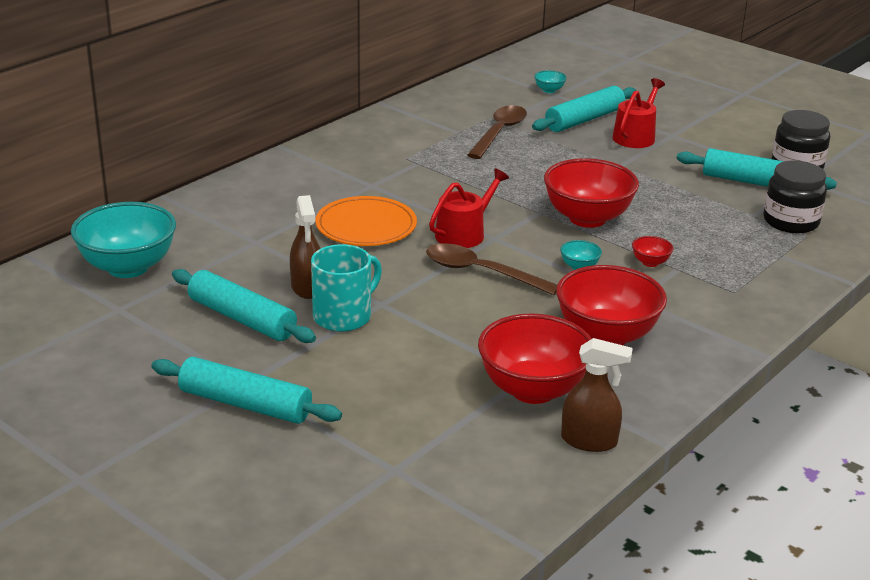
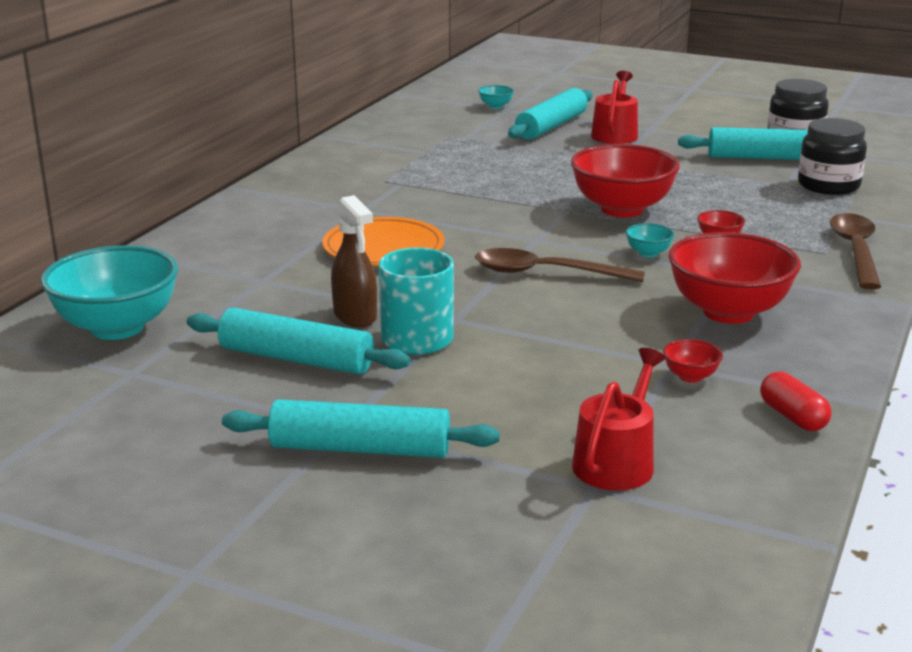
camera: 15 degrees left, 5 degrees down
(464, 233) = (499, 240): red watering can -> red watering can (616, 461)
(499, 133) = (470, 147): brown spoon -> brown spoon (855, 251)
(533, 390) = (690, 376): red bowl -> red bowl, size x0.42
(589, 441) = (793, 417): brown spray bottle -> red capsule

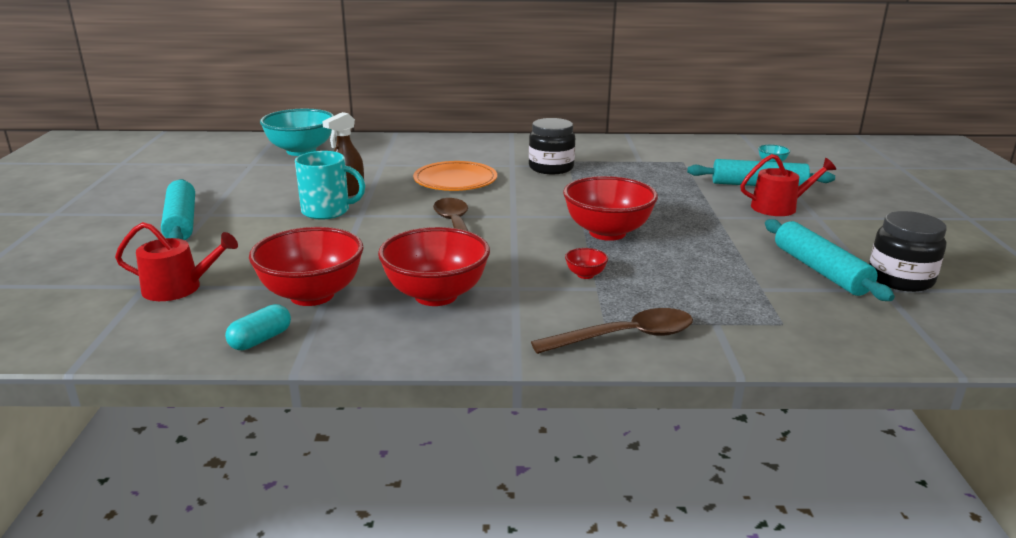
camera: 65 degrees right, 0 degrees up
(296, 359) = (284, 190): turquoise rolling pin -> none
(648, 253) = (526, 253): turquoise bowl -> none
(690, 376) = (312, 295): red bowl -> red bowl, size x2.40
(793, 417) = (261, 339): red capsule -> turquoise capsule
(828, 185) = (789, 308): black jar -> black jar (551, 168)

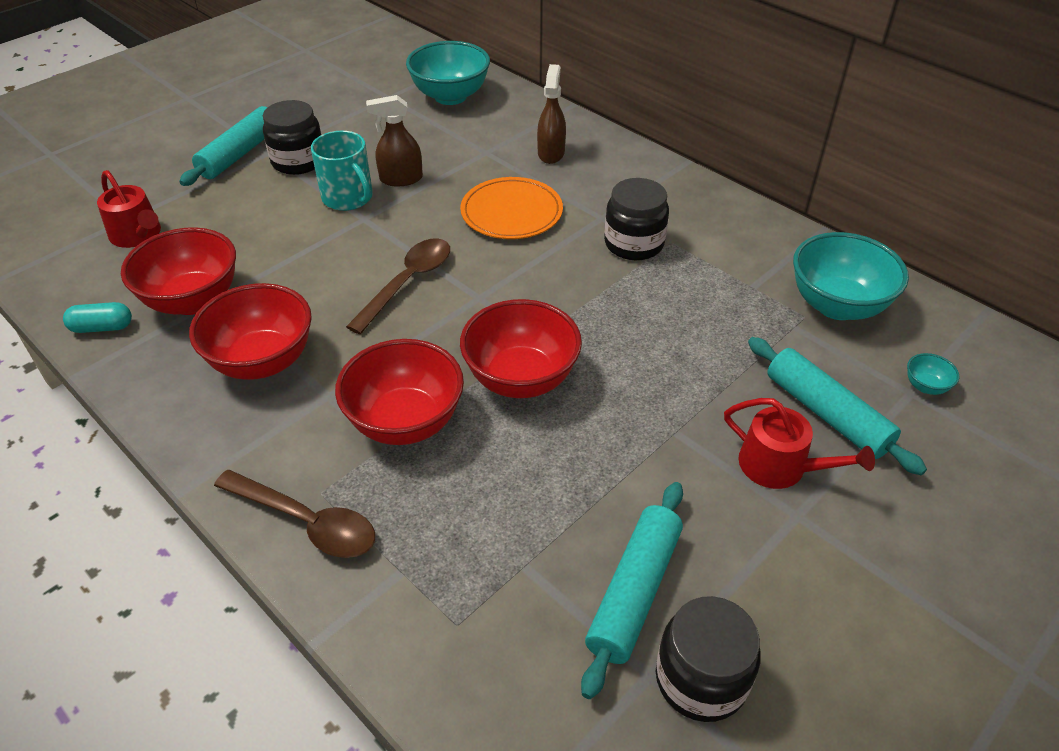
camera: 45 degrees right, 20 degrees up
(245, 209) = (298, 161): none -> black jar
(426, 153) = (551, 153): none -> brown spray bottle
(585, 275) = (405, 422): red bowl -> red bowl, size x2.40
(687, 154) = (837, 305): none -> turquoise bowl

